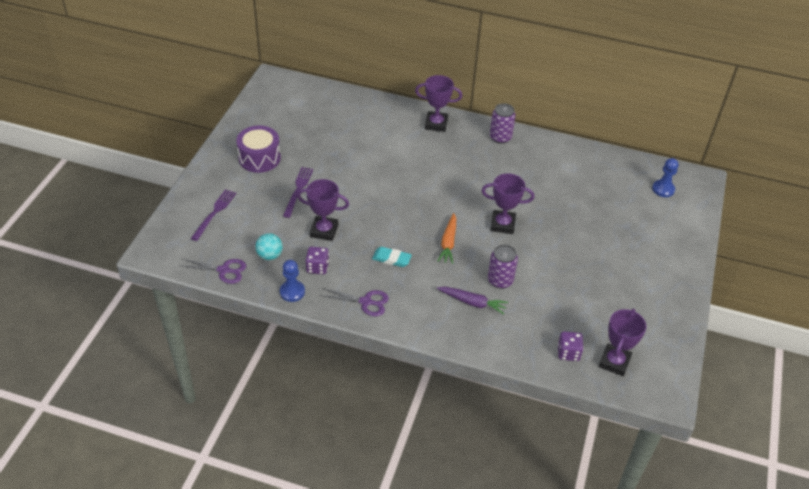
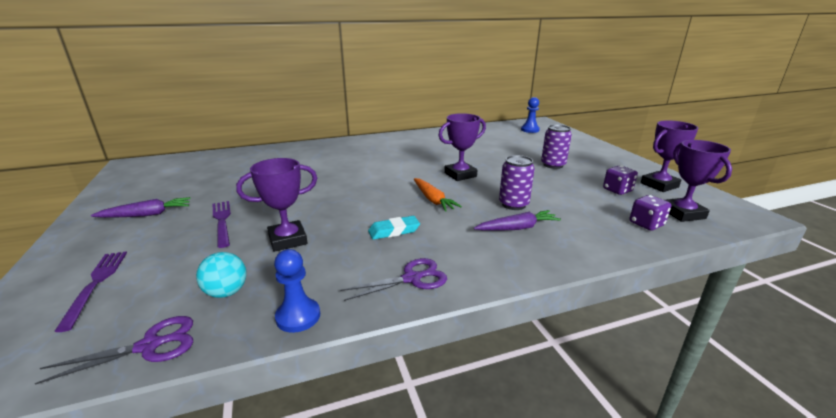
camera: 35 degrees left, 20 degrees down
(259, 158) = (147, 214): purple drum -> purple carrot
(317, 267) = (311, 274): purple dice -> purple dice (617, 190)
(436, 124) = (329, 146): purple trophy -> purple trophy (659, 185)
(500, 137) = (390, 139): purple can -> purple can (553, 165)

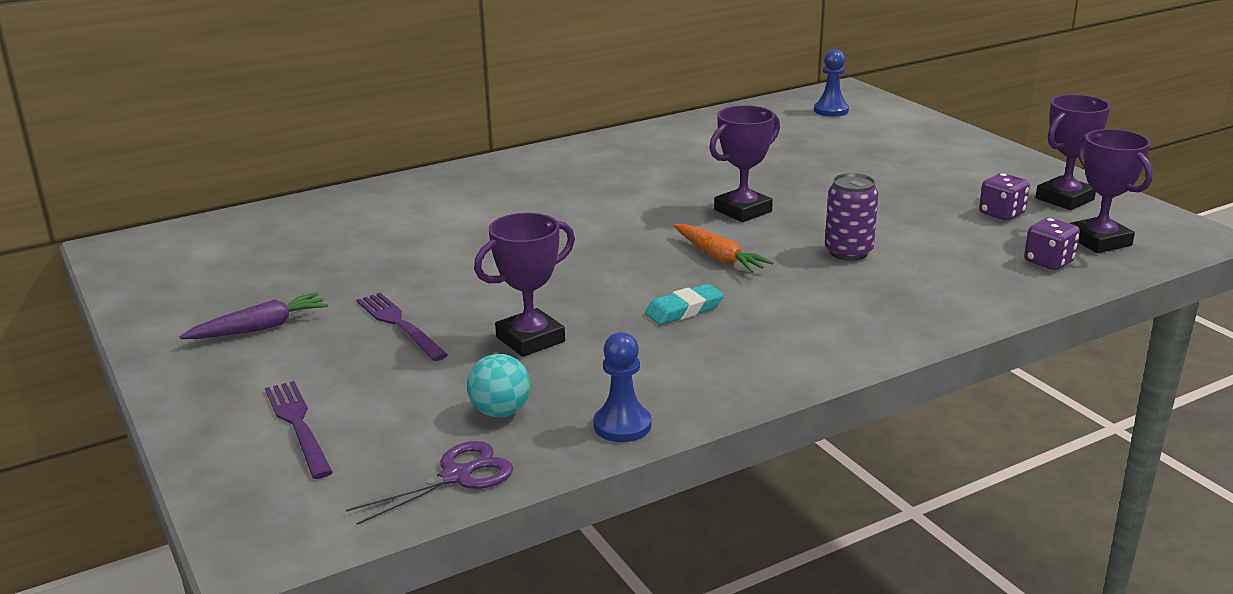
camera: 10 degrees left, 0 degrees up
(412, 278) = (746, 367): purple scissors -> none
(517, 228) = (866, 287): purple carrot -> none
(553, 165) = (891, 178): purple can -> none

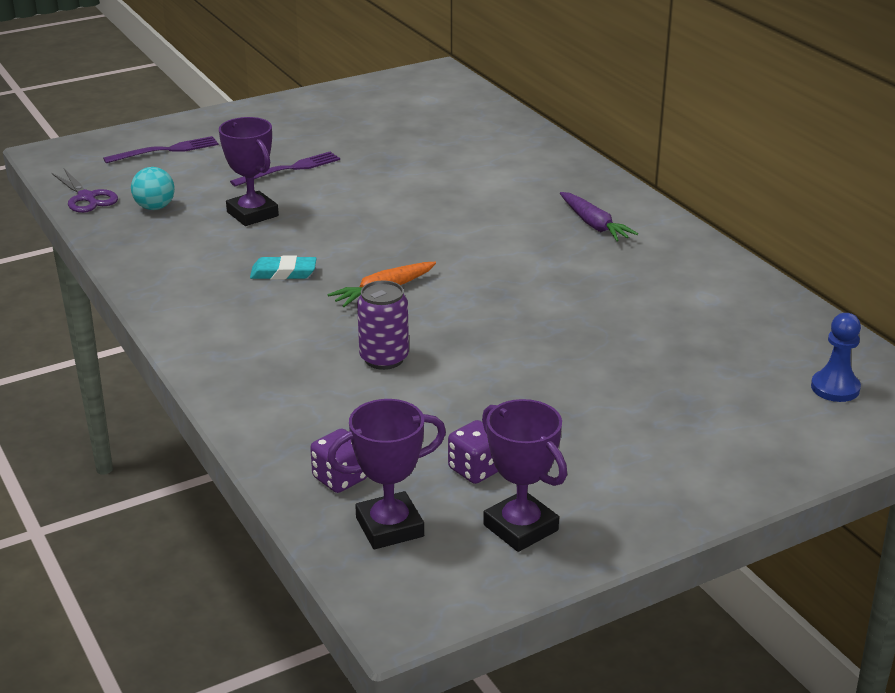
camera: 90 degrees right, 5 degrees up
(260, 328) = (297, 127): purple carrot -> purple carrot (594, 225)
(622, 425) = (119, 247): blue pawn -> none
(684, 310) = (283, 273): turquoise eraser -> turquoise eraser turned 60 degrees counterclockwise
(743, 211) = (492, 308): purple trophy -> none

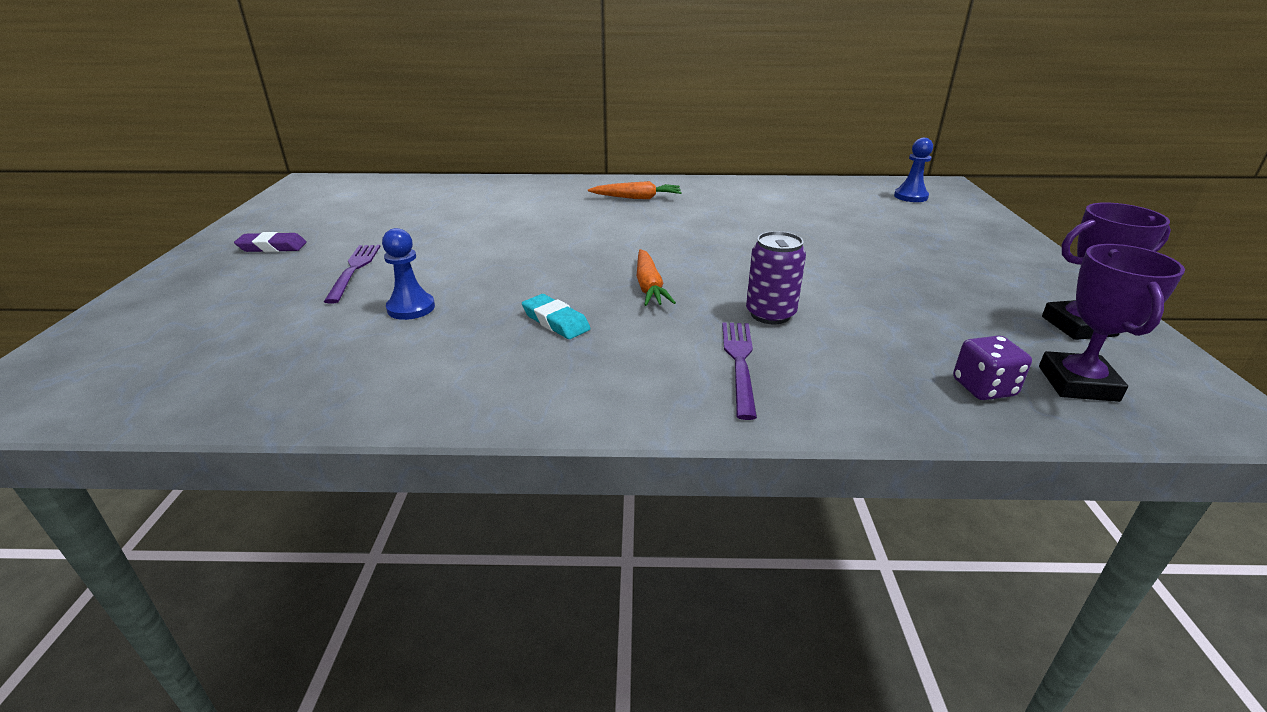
camera: 60 degrees left, 0 degrees up
(86, 198) = (175, 401): purple scissors -> none
(155, 207) = (294, 359): turquoise ball -> none
(165, 150) = (174, 320): purple fork -> purple fork (740, 363)
(252, 214) = (411, 308): purple trophy -> blue pawn
(283, 273) = (555, 321): turquoise eraser -> turquoise eraser turned 75 degrees counterclockwise
(295, 124) = (272, 247): none -> purple eraser
(476, 470) = (982, 322): purple dice -> none
(594, 225) = (637, 198): purple carrot -> orange carrot

